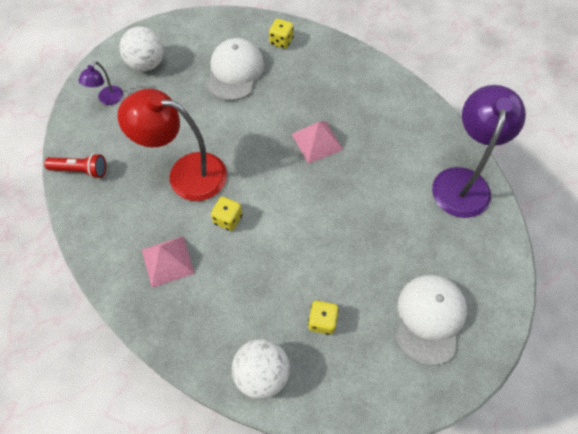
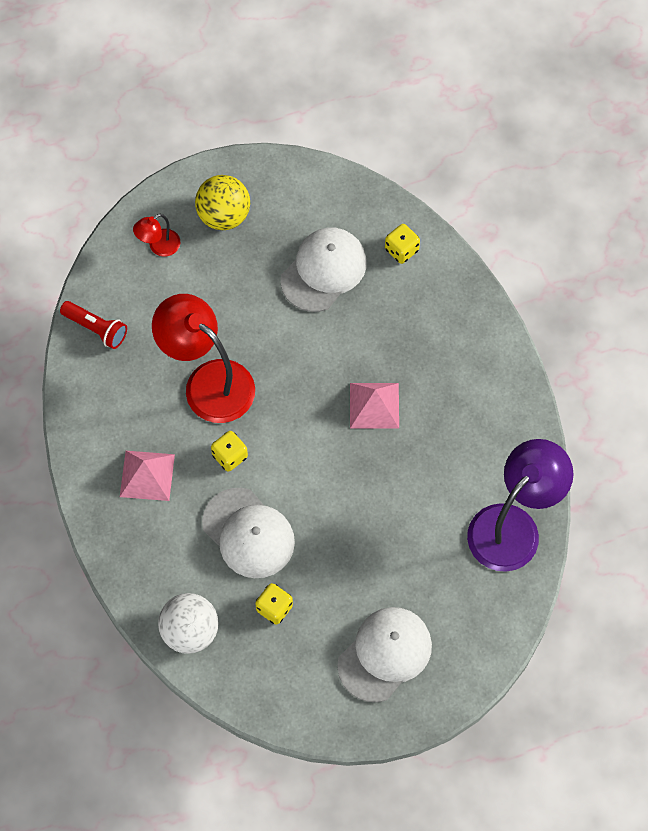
camera: 25 degrees right, 5 degrees up
(107, 99) = (159, 247): purple lamp -> red lamp
(146, 64) = (224, 215): white ball -> yellow ball
(271, 271) = (248, 533): none -> white cap

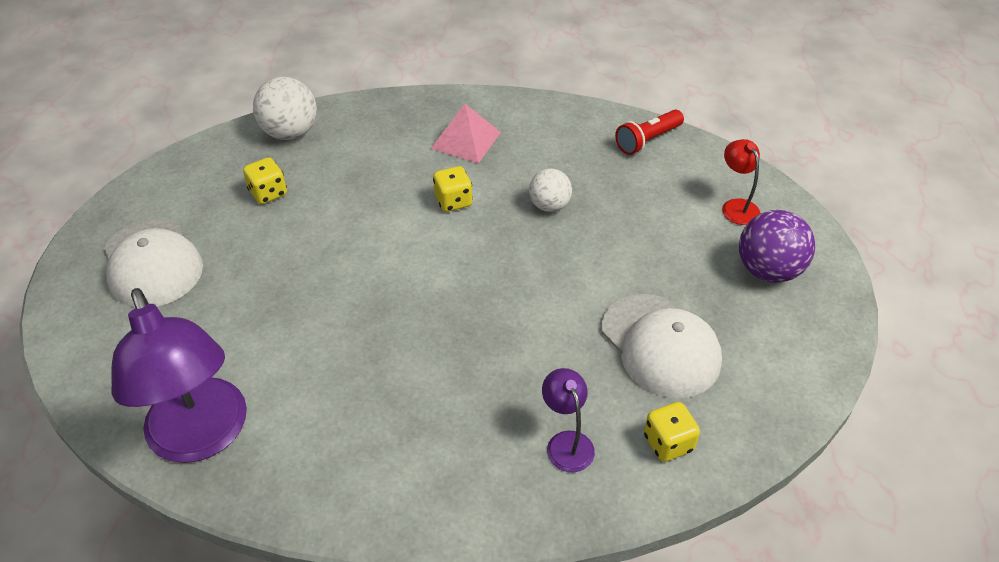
camera: 110 degrees right, 20 degrees down
(208, 382) = (549, 206): red lamp -> white ball
(224, 215) = (768, 270): yellow ball -> purple ball
(248, 533) = (359, 194): white cap -> none
(374, 405) = (449, 341): pink pyramid -> none
(425, 307) = (566, 442): none -> purple lamp

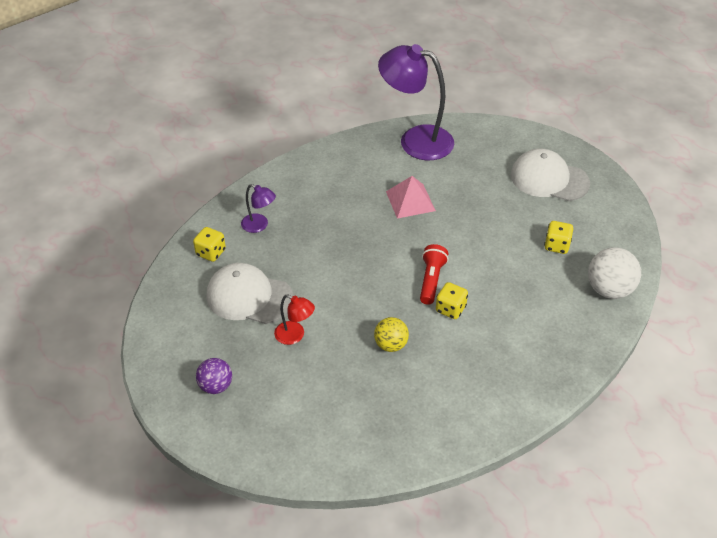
camera: 140 degrees right, 0 degrees up
(466, 140) = (499, 360): pink pyramid -> pink pyramid (410, 201)
(549, 206) = (391, 345): white ball -> yellow ball
(647, 140) = (377, 450): red flashlight -> red flashlight (431, 280)
(736, 206) = (268, 427): red lamp -> red lamp (295, 336)
(768, 270) = (216, 386): purple ball -> purple ball, size x0.64

